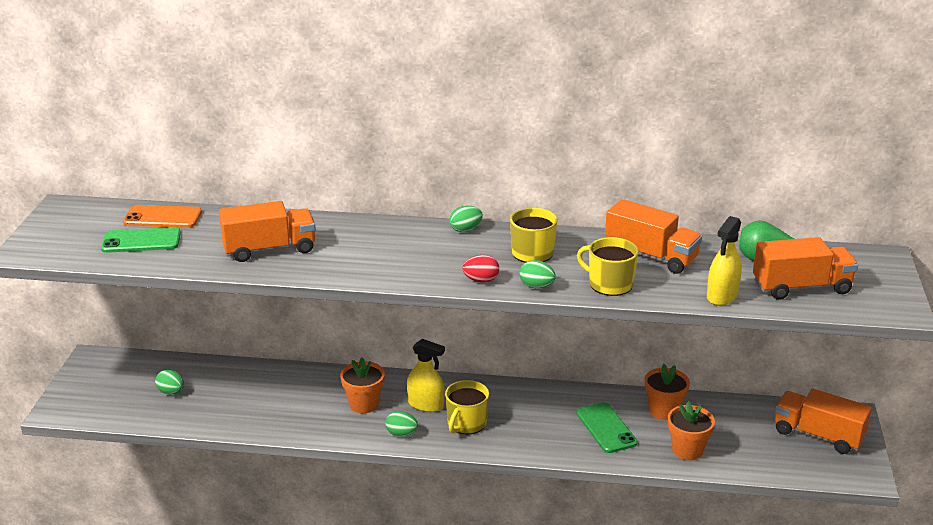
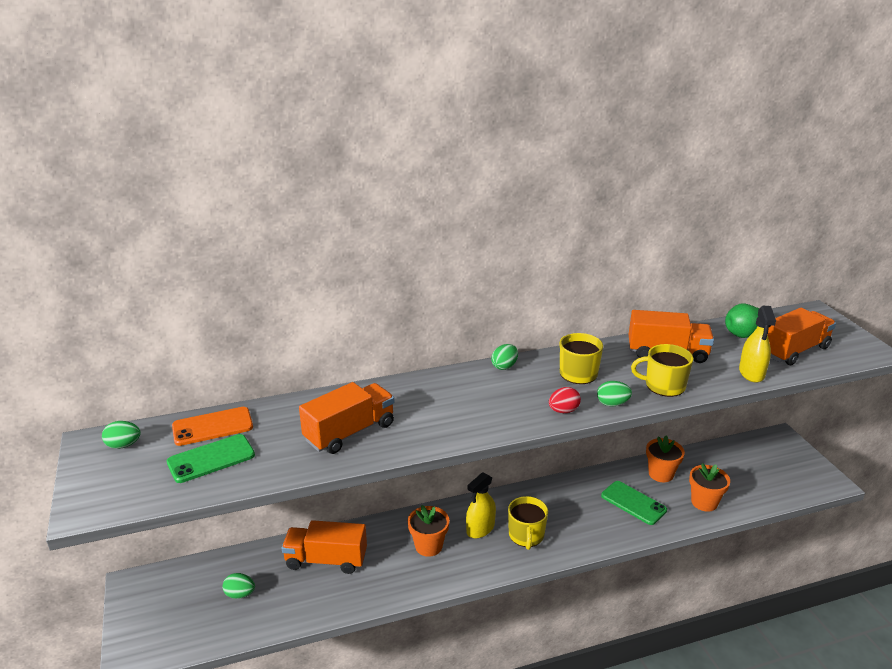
camera: 25 degrees left, 0 degrees up
(401, 434) = (482, 564): green egg -> green egg (123, 445)
(426, 404) = (480, 528): yellow spray bottle -> yellow spray bottle turned 135 degrees clockwise
(818, 435) = (775, 460): orange truck -> orange truck (326, 560)

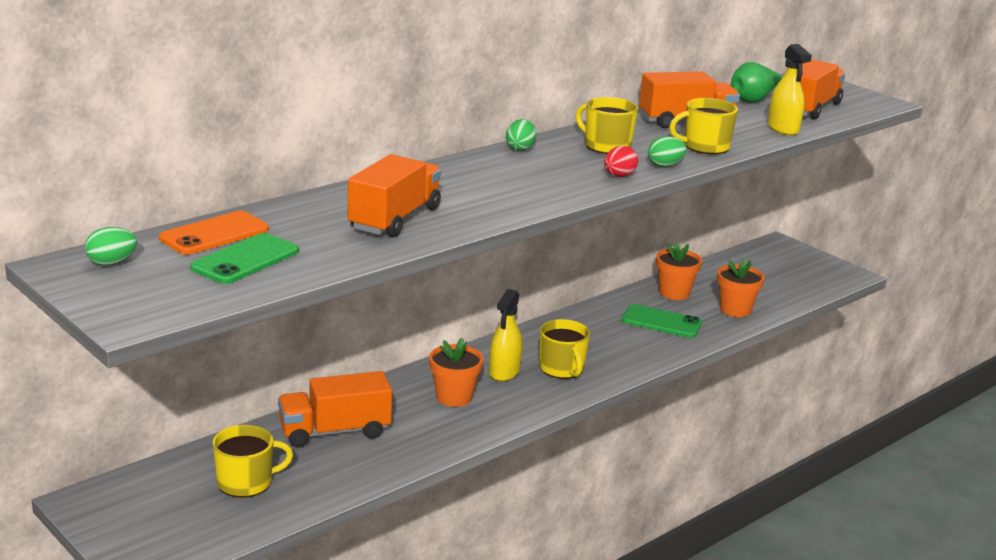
camera: 25 degrees left, 5 degrees down
(240, 594) = (246, 482): green egg -> yellow mug

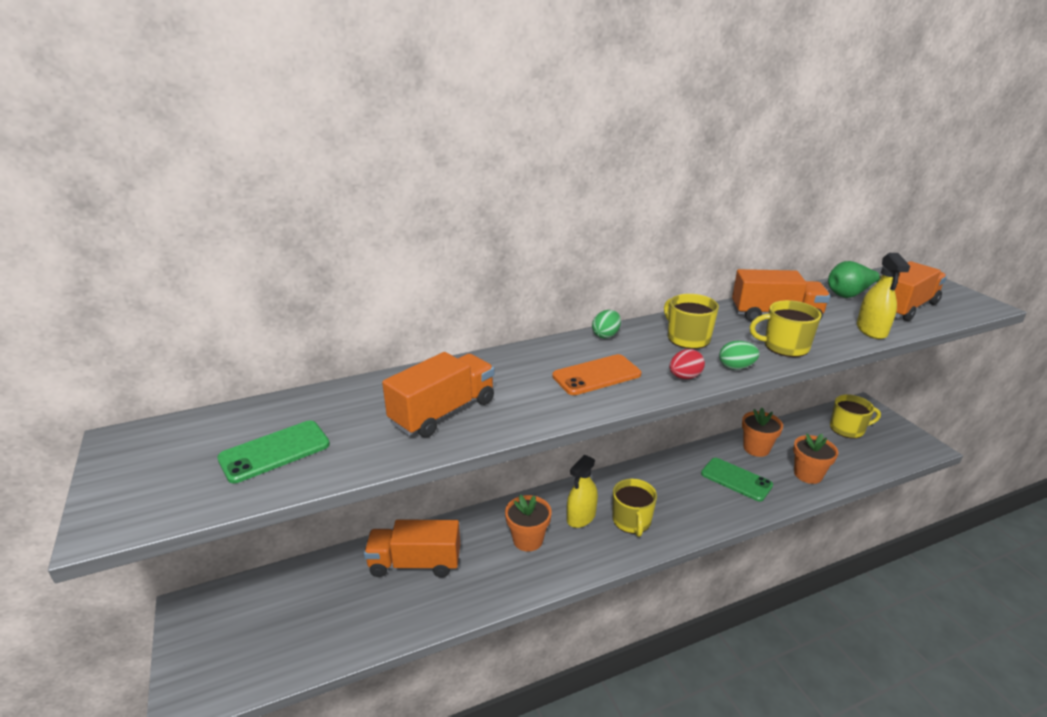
camera: 20 degrees right, 5 degrees up
(111, 263) = (162, 441): green egg -> none
(214, 234) = (275, 414): orange phone -> orange phone (596, 375)
(246, 482) = (318, 611): yellow mug -> yellow mug (848, 429)

